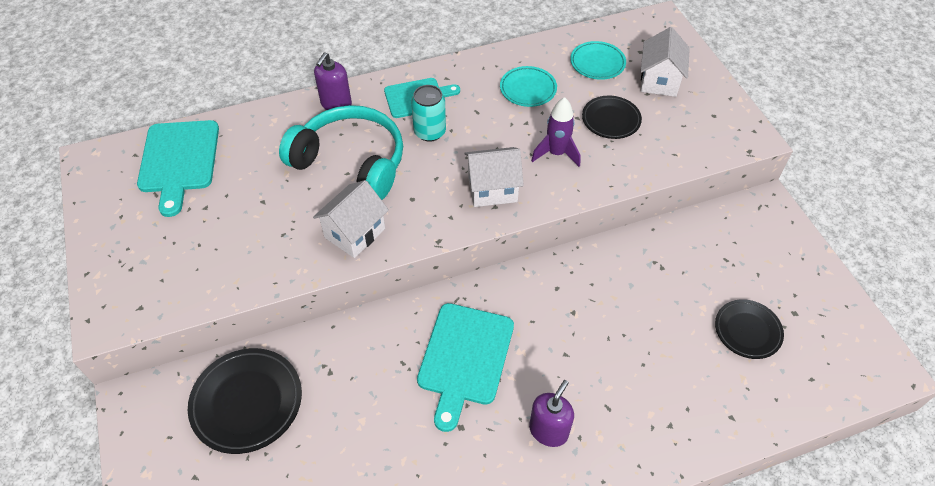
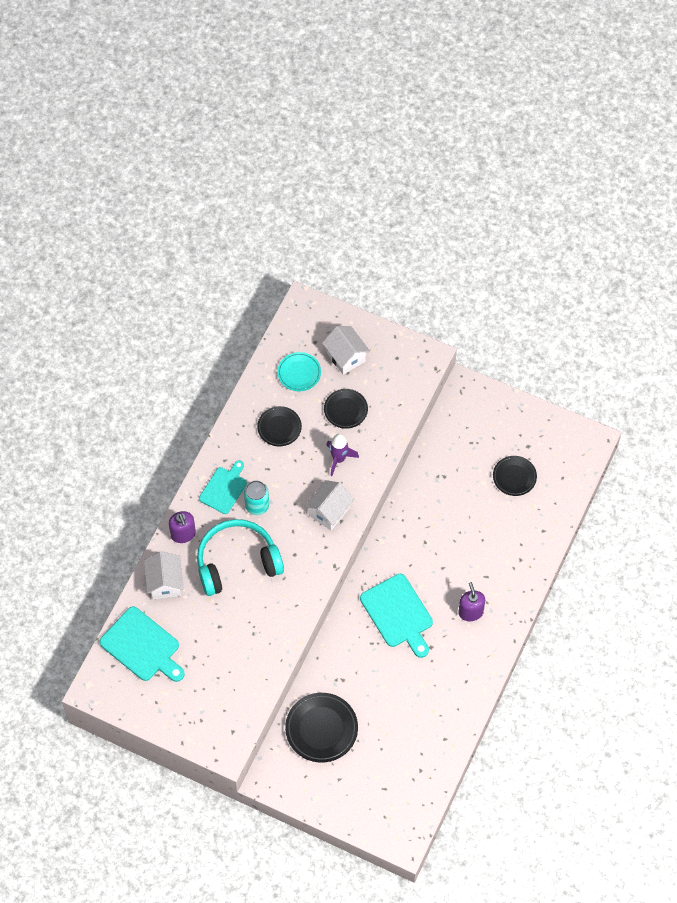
camera: 45 degrees left, 10 degrees up
(355, 233) = (288, 599): white house -> white house (165, 583)
(528, 89) = (279, 427): turquoise plate -> black plate

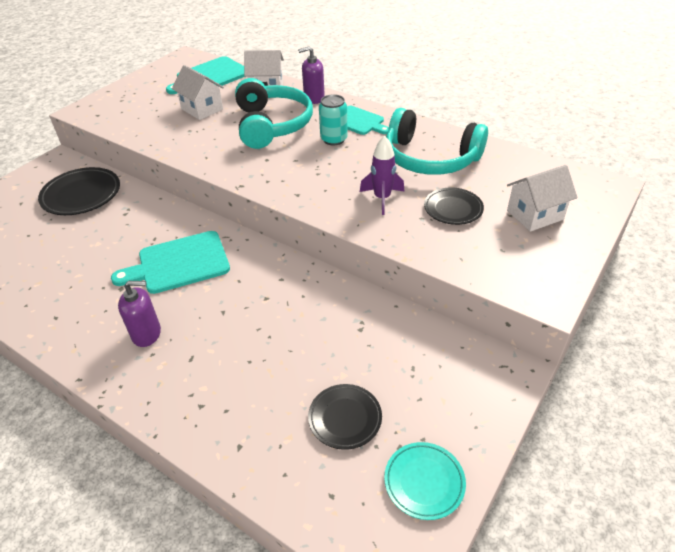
camera: 100 degrees right, 20 degrees down
(279, 427) = (430, 158): black plate -> turquoise headphones
(299, 373) = (505, 176): turquoise plate -> turquoise plate (424, 482)
(329, 511) = (312, 186): white house -> white house (202, 109)

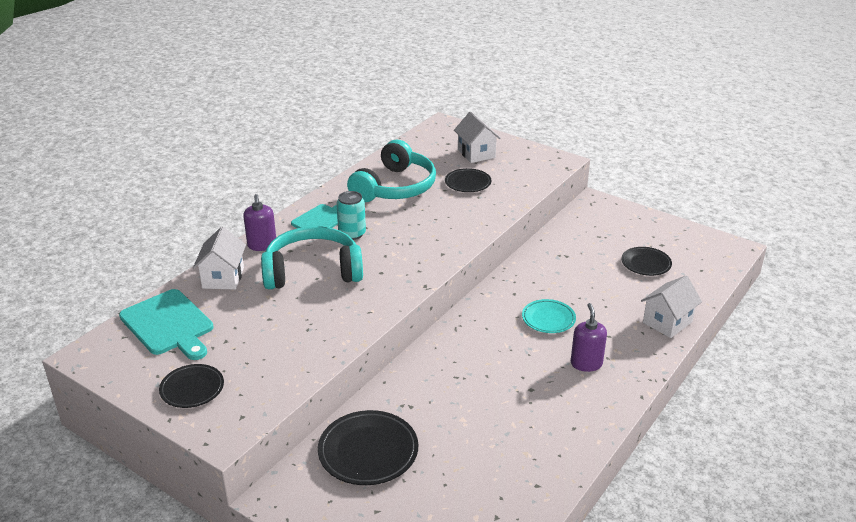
camera: 90 degrees left, 10 degrees down
(135, 94) = (192, 389): none -> black plate
(179, 263) = (495, 354): turquoise cutting board -> none
(202, 109) = (259, 324): white house -> white house (667, 322)
(382, 198) = (452, 212): purple rocket -> none
(424, 482) = (682, 238): turquoise plate -> turquoise plate (548, 319)

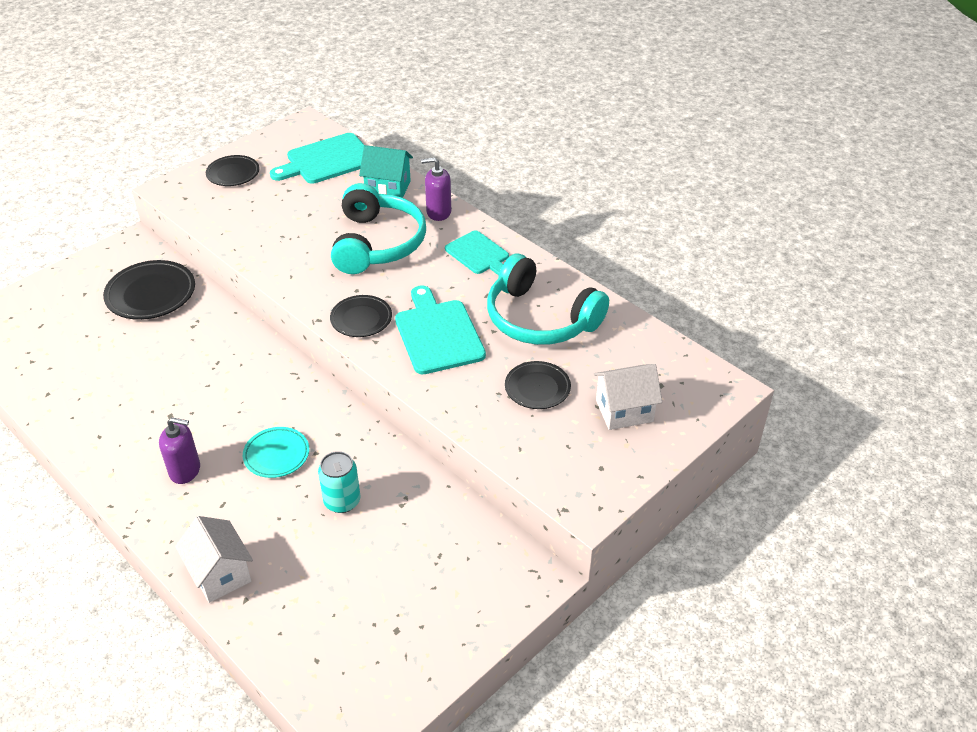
camera: 100 degrees right, 10 degrees up
(223, 278) = (388, 188): white house -> turquoise house
(352, 234) = (441, 275): turquoise can -> turquoise can (342, 501)
(425, 227) = (438, 334): none -> turquoise cutting board
(646, 264) = (353, 592): black plate -> black plate (361, 319)

